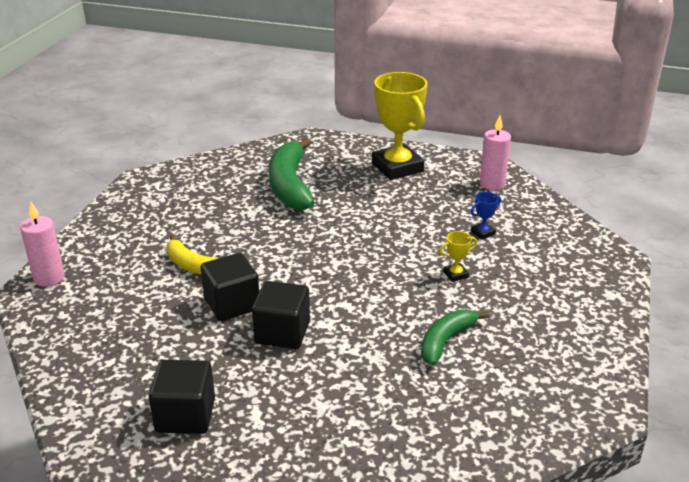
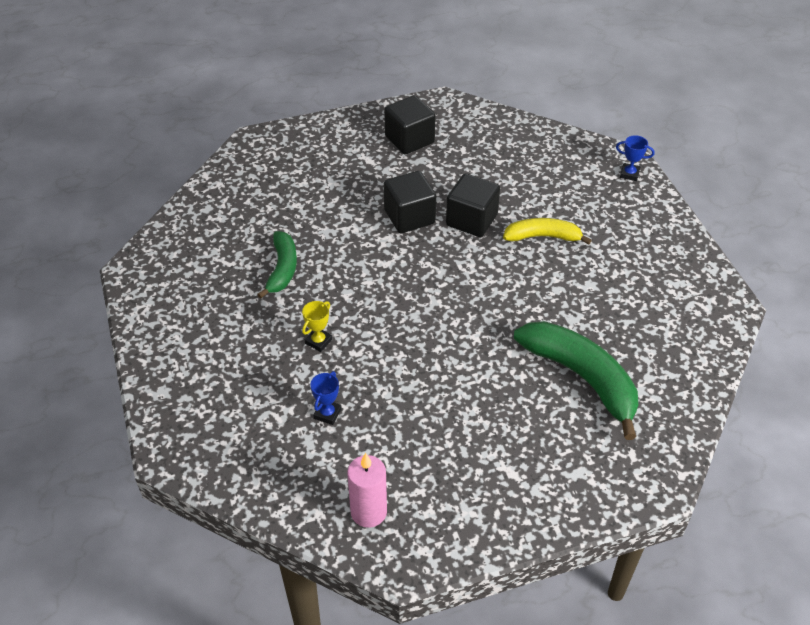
camera: 145 degrees right, 15 degrees up
(49, 278) = (629, 174): pink candle -> blue trophy
(397, 167) = (502, 480): yellow trophy -> none

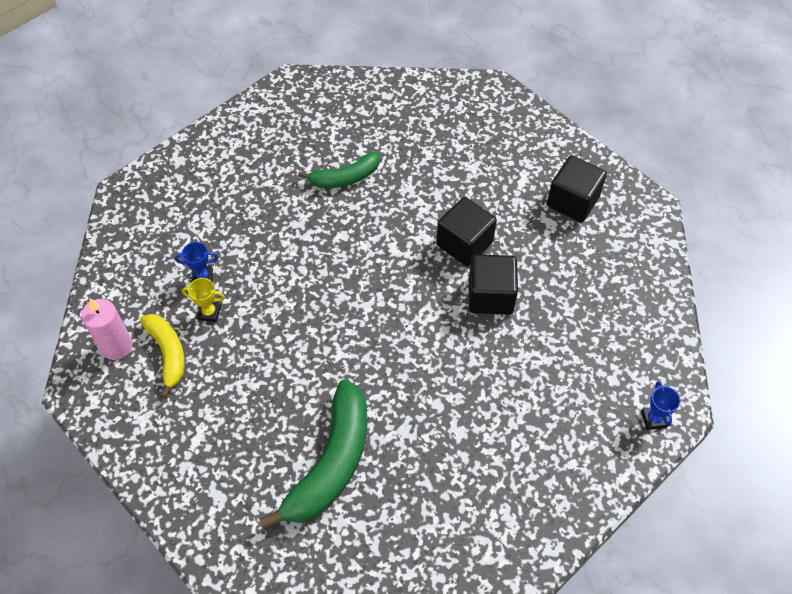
camera: 65 degrees right, 10 degrees up
(318, 341) = (276, 238): yellow trophy -> yellow trophy (209, 312)
(543, 237) = (503, 366): yellow banana -> yellow banana (168, 353)

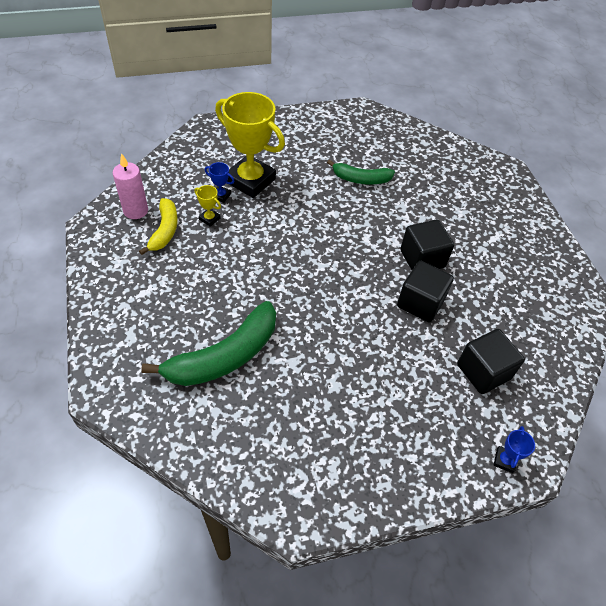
camera: 25 degrees right, 5 degrees down
(224, 240) = (250, 180): none -> yellow trophy
(572, 201) = (528, 269): black cube -> black cube (483, 371)

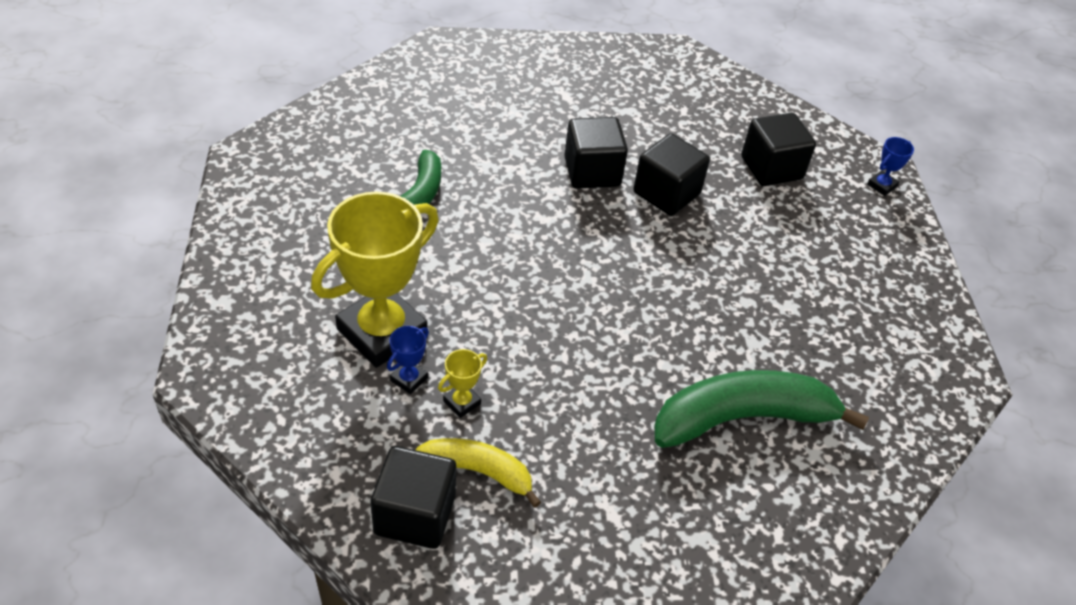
camera: 80 degrees left, 5 degrees down
(136, 211) = (415, 514): pink candle -> black cube
(224, 356) = (742, 418): green banana -> green banana turned 75 degrees counterclockwise
(504, 460) = (881, 185): blue trophy -> blue trophy turned 75 degrees counterclockwise

